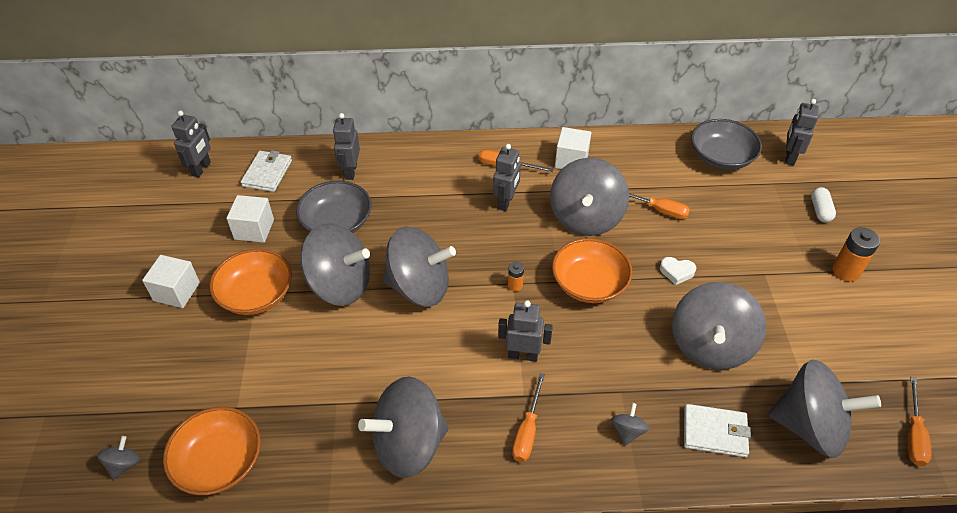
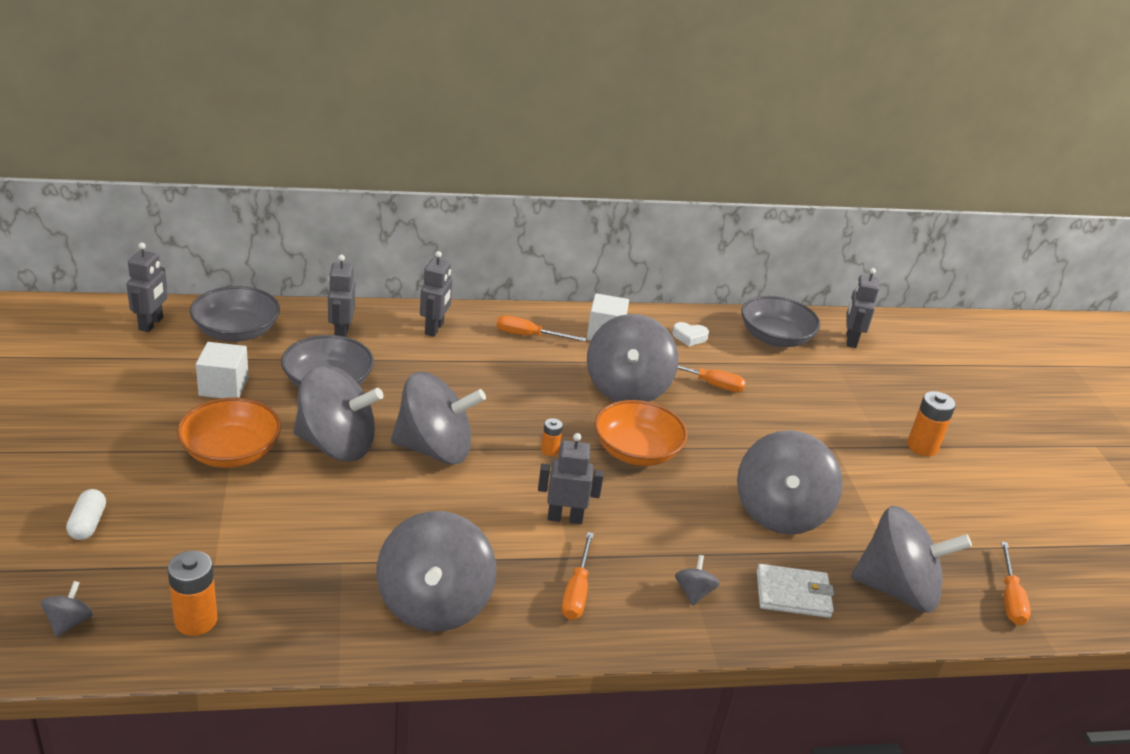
camera: 10 degrees left, 15 degrees down
(176, 291) = (127, 446): white cube -> none
(219, 462) = (196, 620): orange bowl -> orange battery
(267, 173) = (236, 331): white wallet -> grey bowl
(408, 444) = (434, 604): grey spinning top -> grey spinning top turned 60 degrees counterclockwise
(506, 202) = (532, 370): grey robot -> grey robot (434, 329)
(676, 272) = (736, 443): white heart -> white heart (689, 337)
(820, 210) = (889, 390): white capsule -> white capsule (88, 524)

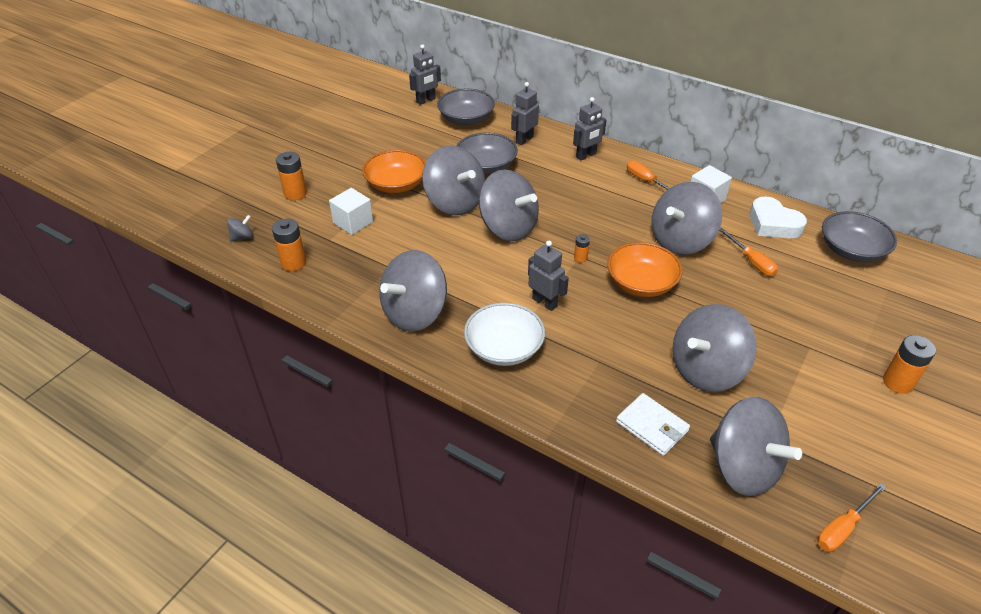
camera: 45 degrees right, 10 degrees up
(88, 524) = (295, 193): white capsule -> orange battery
(224, 386) = (428, 147): white cube -> white cube (353, 222)
(577, 591) = (504, 348): orange screwdriver -> white bowl
(689, 337) = (773, 224): white heart -> white heart, size x1.87
(694, 592) = (580, 388): grey spinning top -> none
(850, 340) = (925, 277): grey robot -> none

